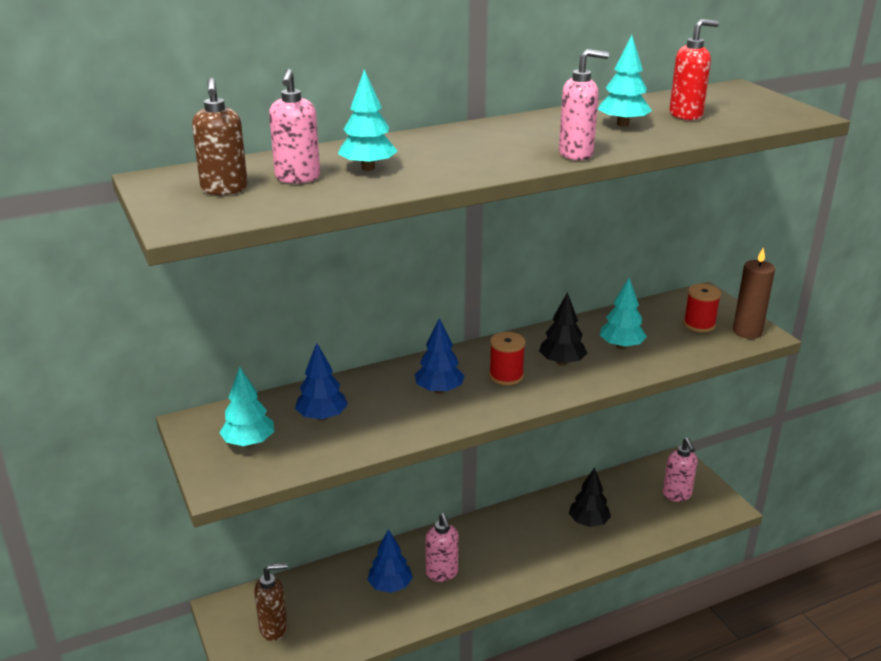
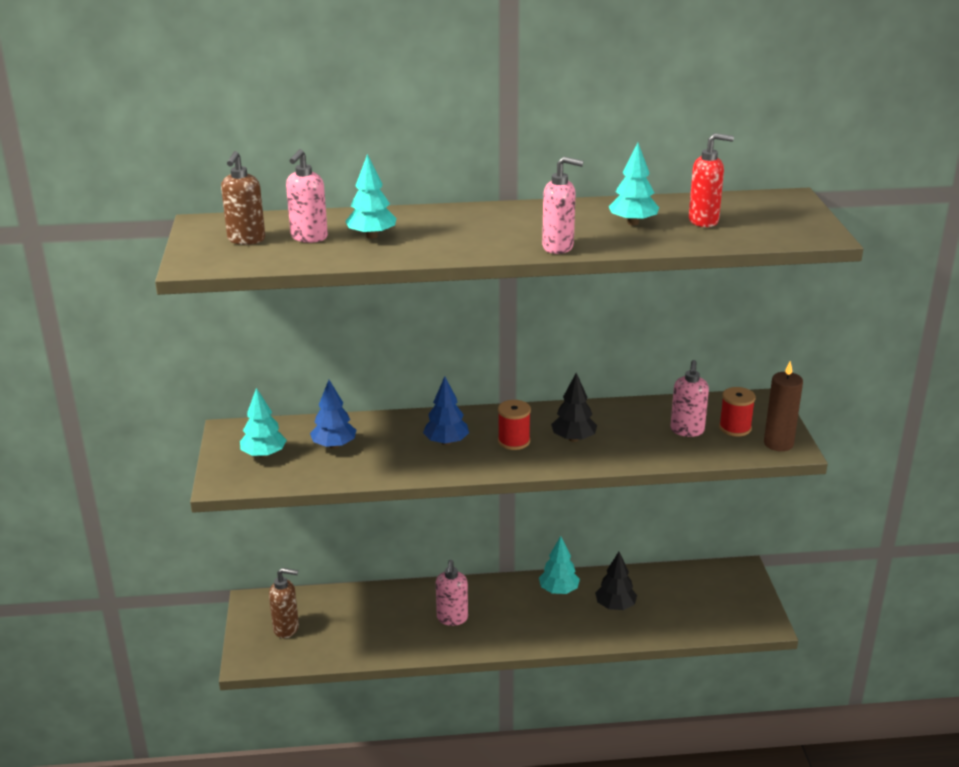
camera: 20 degrees right, 0 degrees up
(390, 586) = (401, 618): blue tree -> none
(621, 346) = (641, 434): turquoise tree -> turquoise tree (558, 590)
(677, 495) = (720, 601): pink soap dispenser -> pink soap dispenser (687, 431)

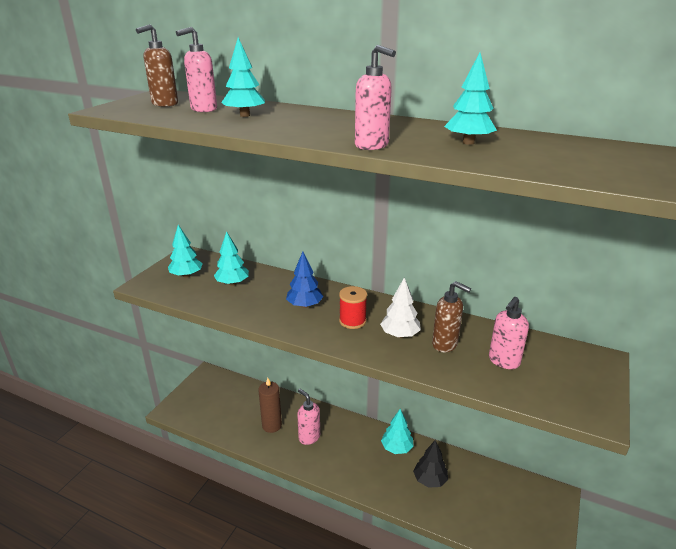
camera: 30 degrees right, 0 degrees up
(286, 628) = (209, 399): brown soap dispenser -> brown soap dispenser (445, 344)
(334, 445) = (232, 283): blue tree -> turquoise tree
(452, 618) = (309, 437): pink soap dispenser -> pink soap dispenser turned 105 degrees clockwise
(573, 438) = (400, 335): black tree -> white tree
(704, 221) = (544, 153): red soap dispenser -> none
(735, 428) = (552, 374): red spool -> none
(778, 443) = (586, 405): brown candle -> brown candle (272, 425)

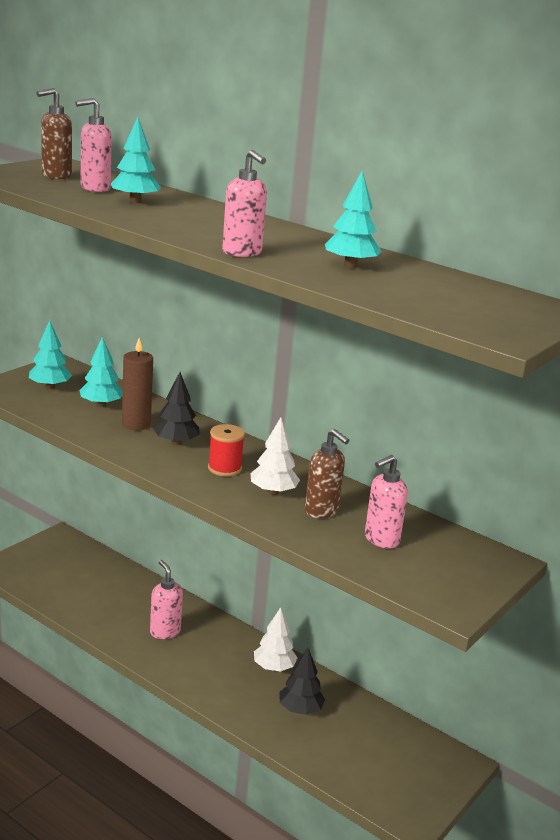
camera: 10 degrees right, 5 degrees down
(272, 425) = (122, 609): brown candle -> brown candle (136, 424)
(304, 305) = (176, 443): blue tree -> black tree
(396, 448) = (274, 667): turquoise tree -> white tree

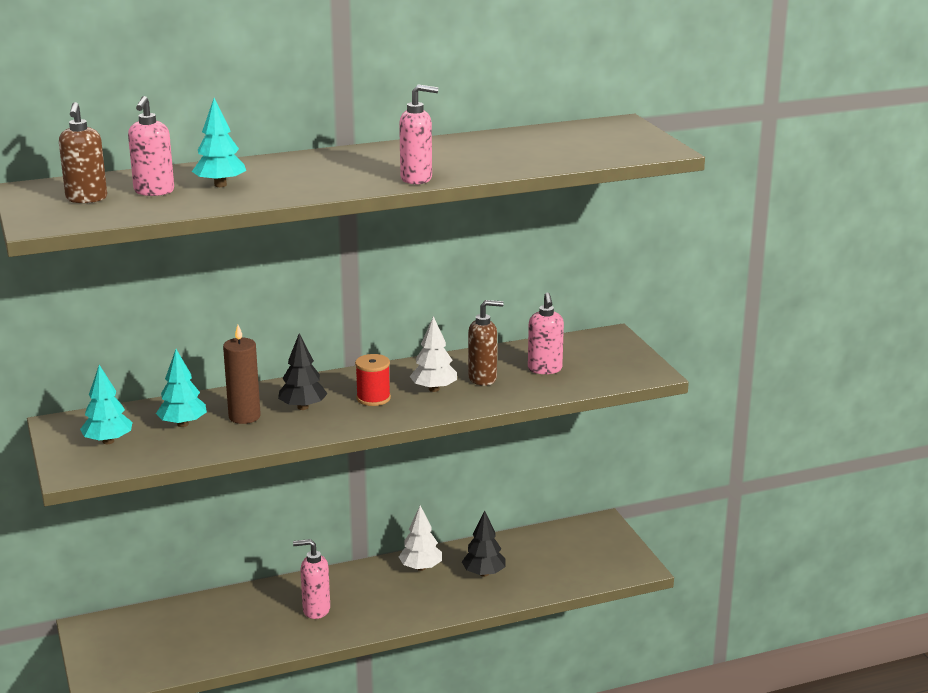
camera: 55 degrees left, 0 degrees up
(350, 266) = (480, 154): turquoise tree -> none

